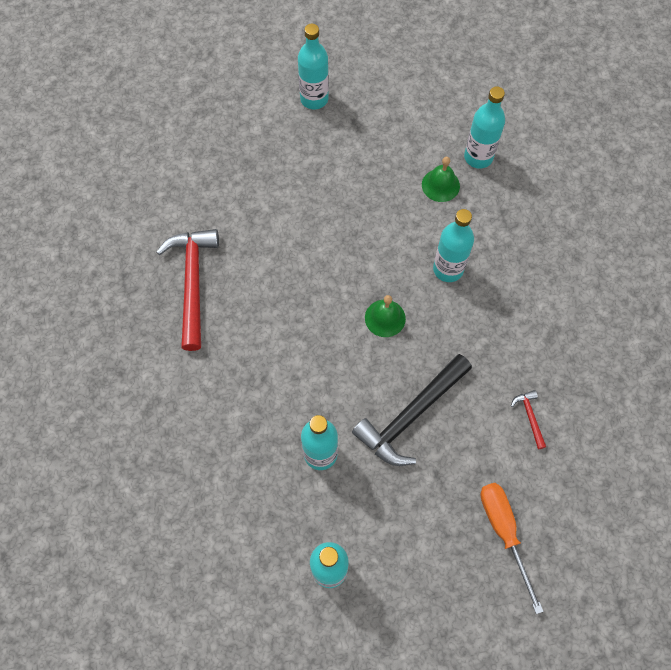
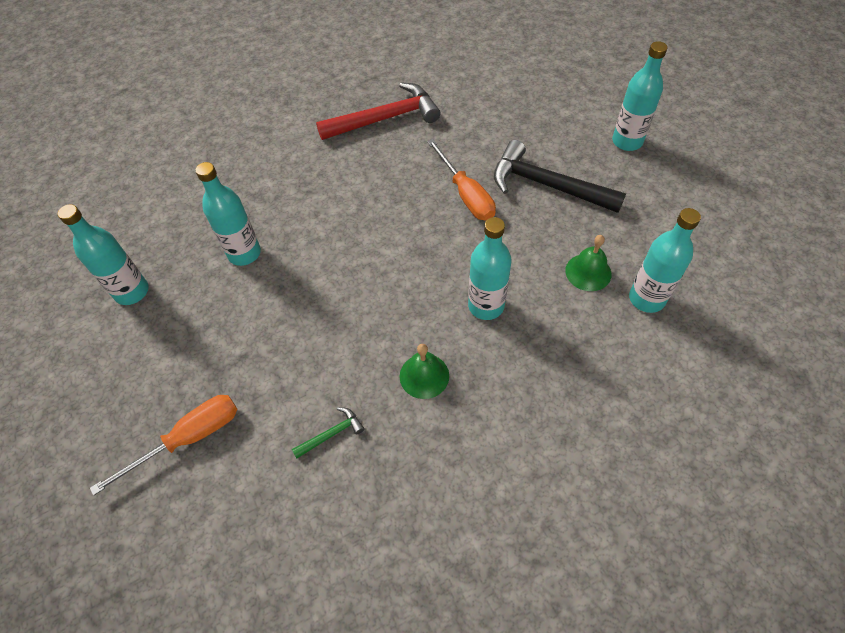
camera: 75 degrees right, 10 degrees down
(323, 244) = (465, 194): none -> orange screwdriver
(385, 318) = (404, 265): green bell -> green bell (424, 376)
(411, 415) = (303, 316): black hammer -> black hammer (547, 185)
(530, 417) = (331, 434): red hammer -> green hammer

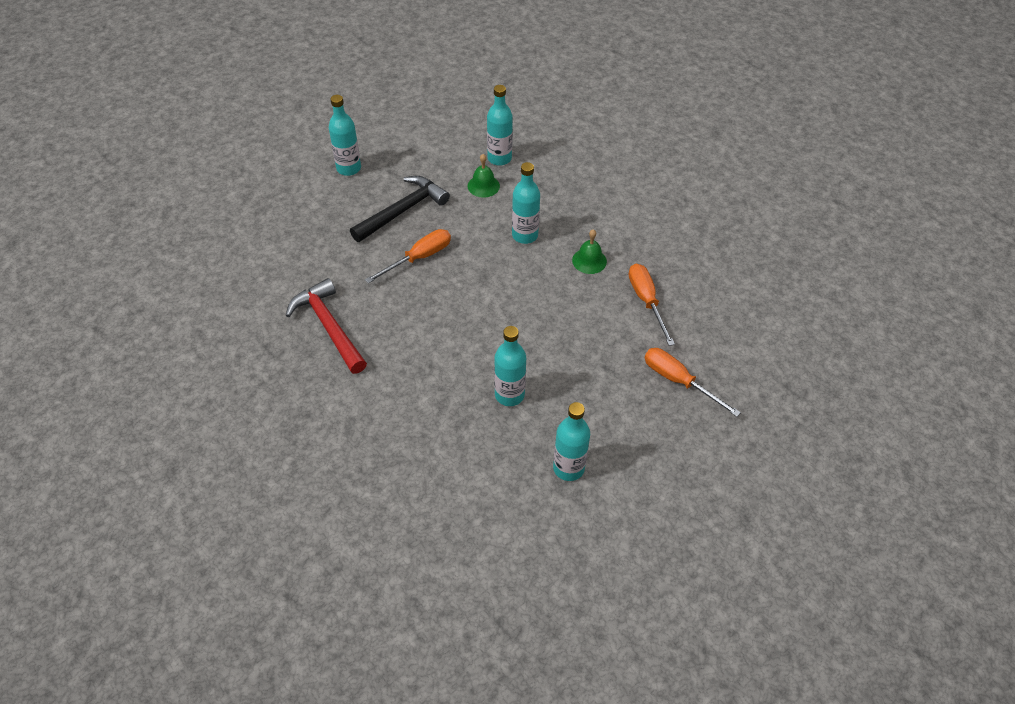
camera: 105 degrees left, 5 degrees down
(331, 434) = (646, 301): green hammer -> orange screwdriver
(547, 185) = (402, 211): black hammer -> black hammer turned 150 degrees counterclockwise

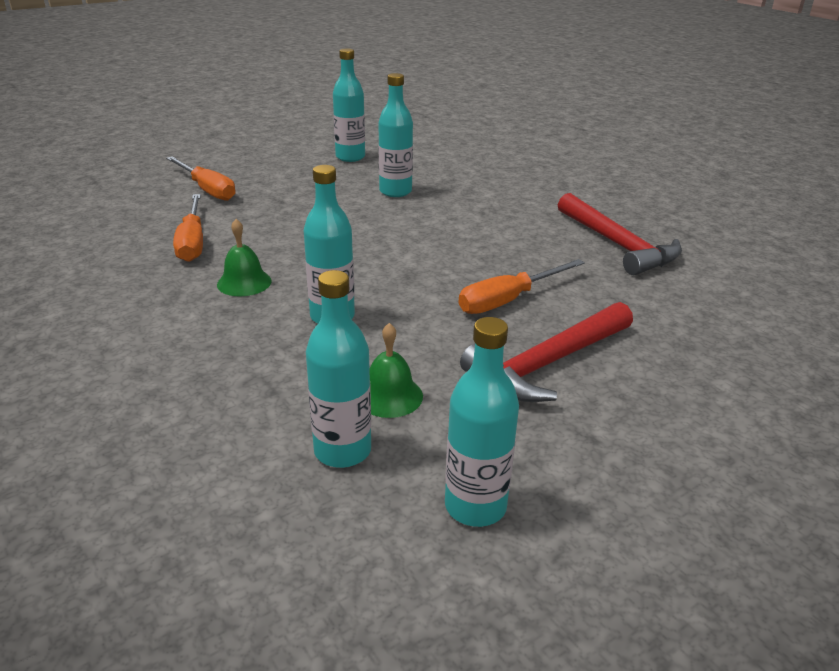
camera: 175 degrees left, 20 degrees down
(349, 168) = (689, 450): turquoise bottle -> turquoise bottle (475, 506)
(402, 211) = (548, 363): black hammer -> red hammer

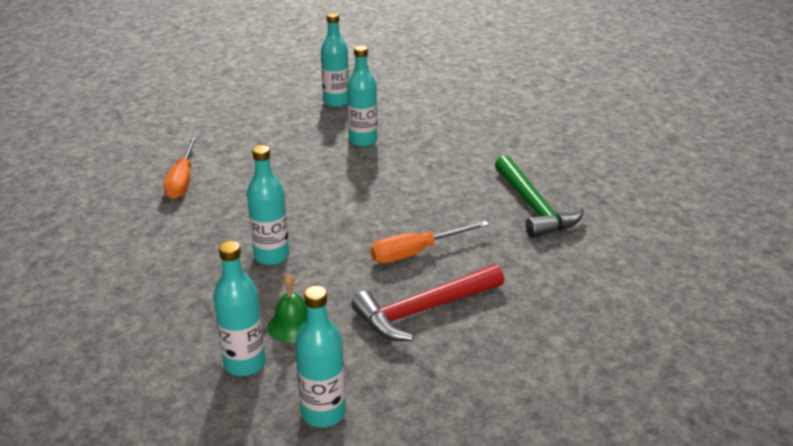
camera: 10 degrees right, 0 degrees up
(207, 189) = (206, 130): orange screwdriver -> none
(244, 282) = (213, 221): green bell -> none
(617, 244) = (533, 207): red hammer -> green hammer

